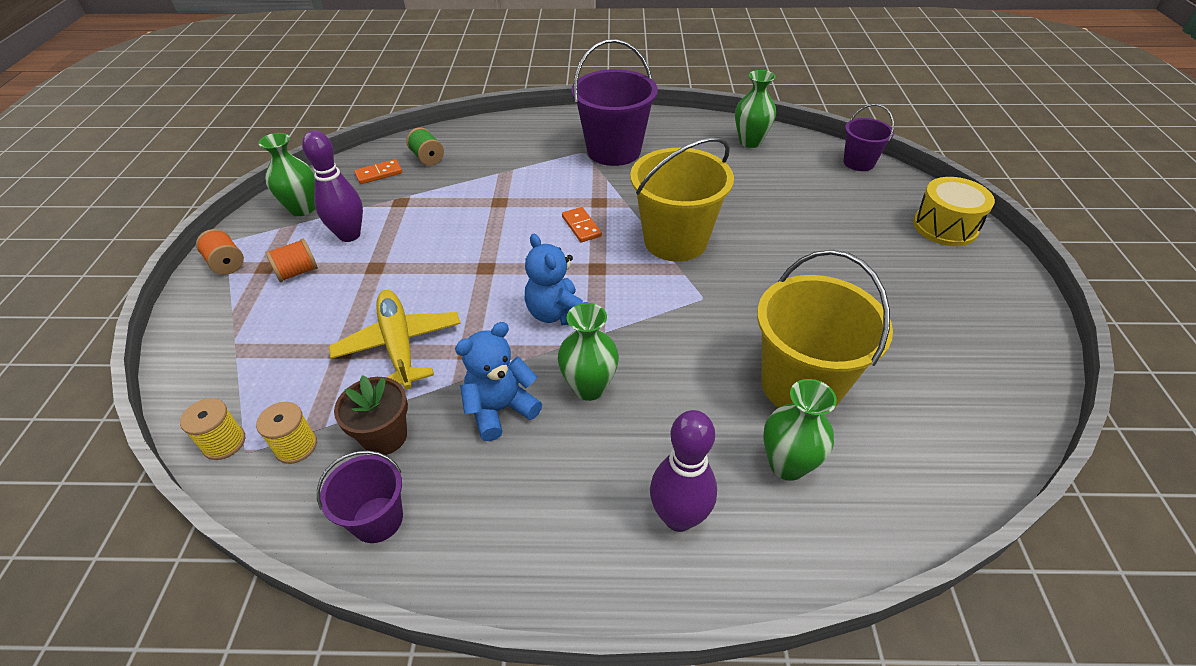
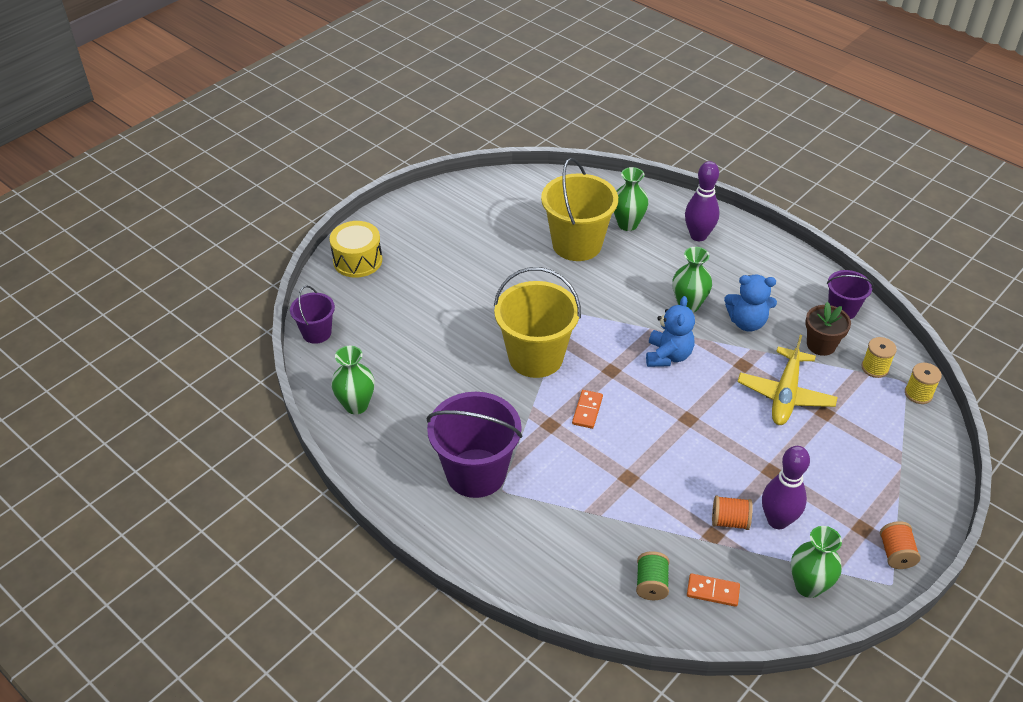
camera: 140 degrees left, 0 degrees up
(297, 272) = (836, 505): orange spool -> orange spool (729, 521)

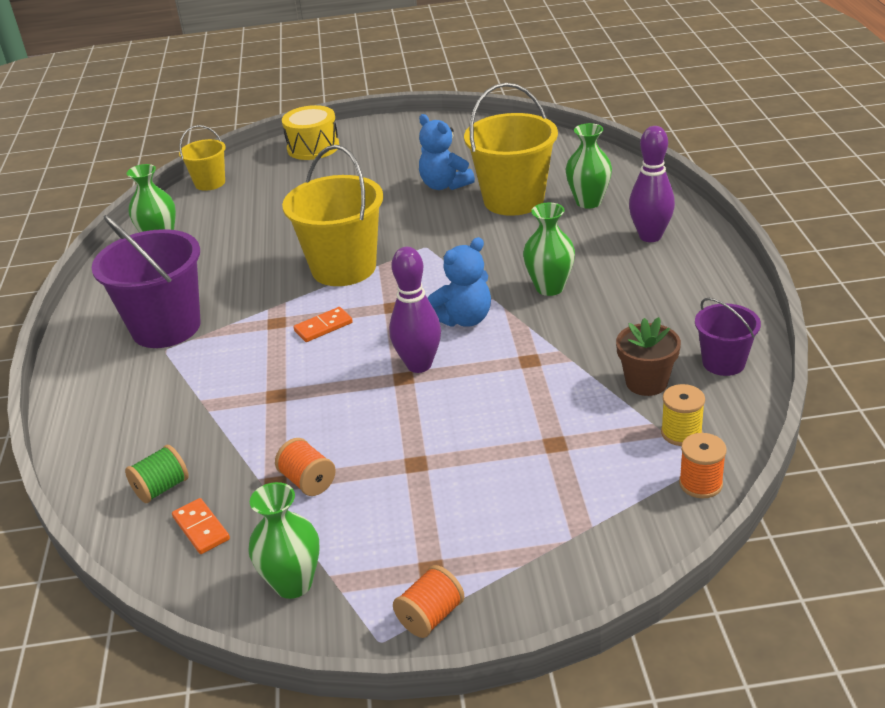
camera: 45 degrees right, 10 degrees down
(316, 333) = (210, 183): purple bucket -> yellow bucket
(747, 322) = (590, 327): blue teddy bear -> blue teddy bear (444, 185)
(777, 520) = (354, 508): purple bowling pin -> purple bowling pin (419, 365)
(785, 395) = (535, 406): yellow plane -> none
(918, 394) = (700, 483): yellow spool -> orange spool

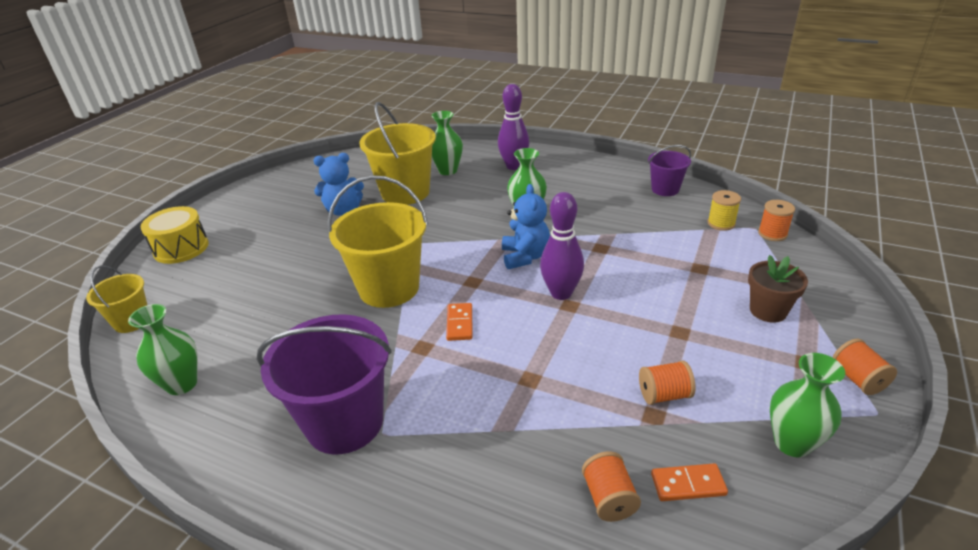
camera: 60 degrees left, 0 degrees up
(161, 488) = (608, 498): green spool -> orange spool
(646, 382) = (663, 217): brown flower pot -> brown flower pot (768, 311)

